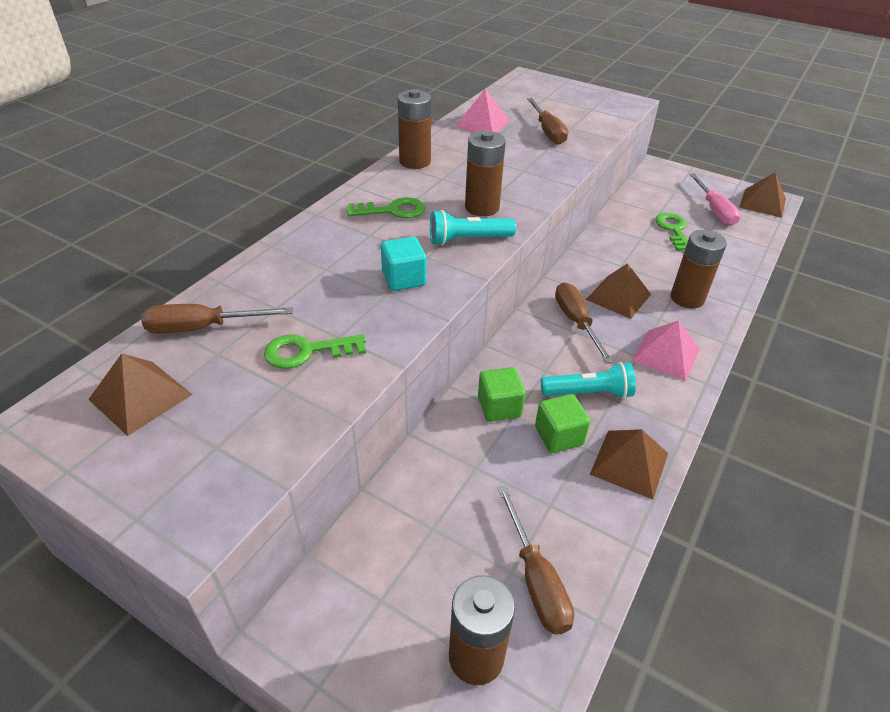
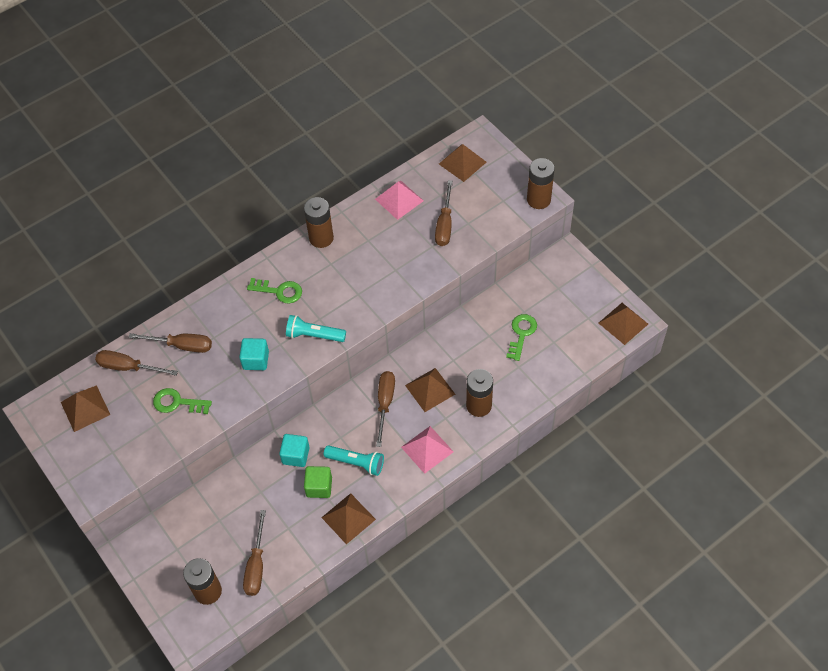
camera: 25 degrees right, 15 degrees up
(281, 286) = (182, 345): none -> brown screwdriver
(482, 207) = (341, 304): brown battery -> brown battery (538, 199)
(499, 407) = (296, 455): green cube -> turquoise cube
(527, 93) = (462, 163): none -> brown pyramid
(714, 210) = (573, 321): pink screwdriver -> none

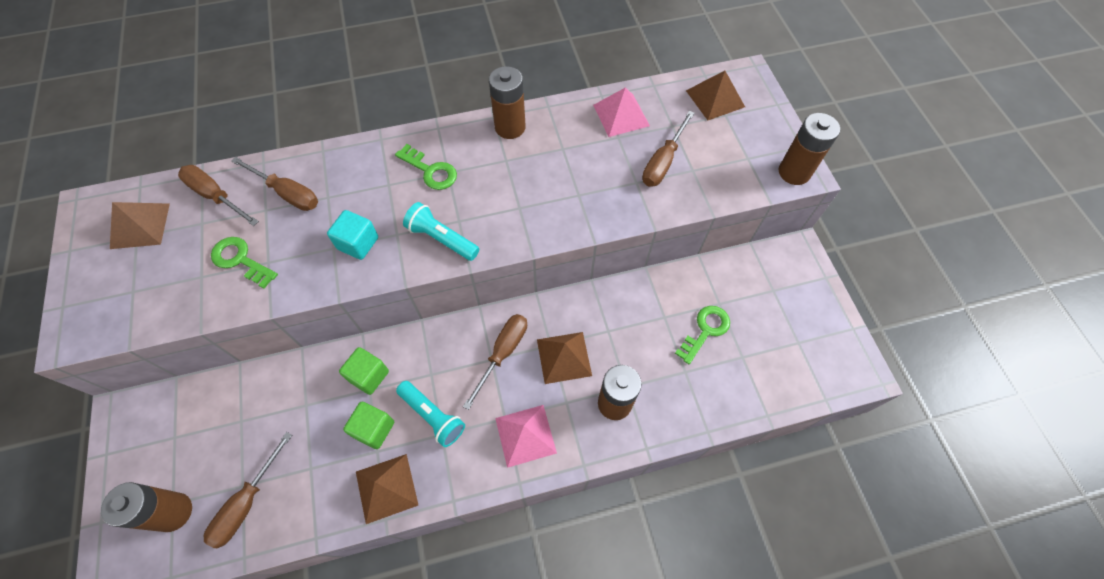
camera: 20 degrees right, 5 degrees up
(296, 455) = (369, 376): turquoise cube -> green cube
(623, 323) = (842, 367): brown pyramid -> none

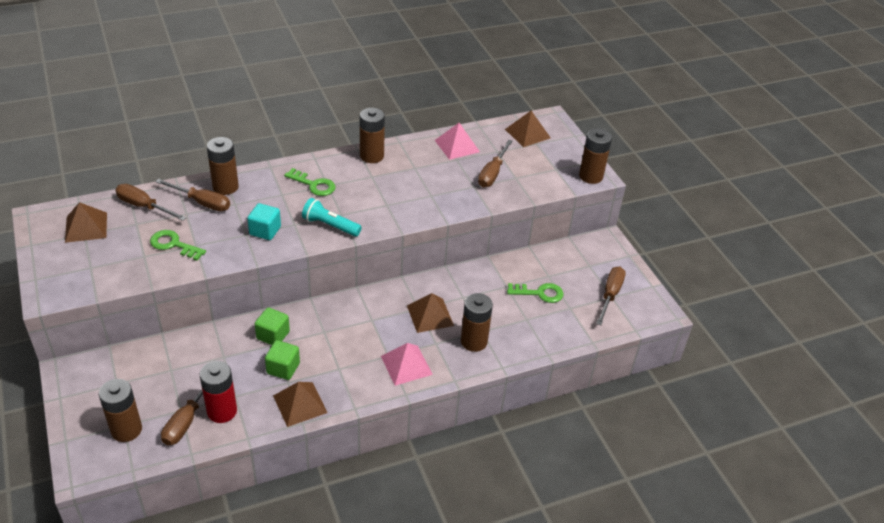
camera: 10 degrees left, 20 degrees down
(291, 492) = (222, 411): none -> red battery
(320, 169) = (225, 187): none -> brown battery
(433, 416) = (330, 357): turquoise flashlight -> none
(503, 353) = (380, 315): brown screwdriver -> brown screwdriver (610, 295)
(705, 331) = (539, 293): green key -> green key turned 60 degrees clockwise

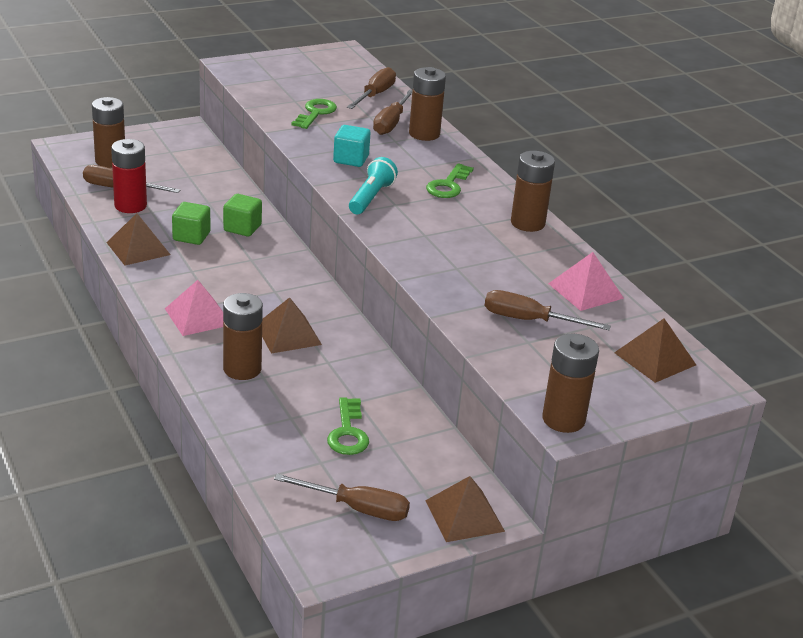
camera: 85 degrees right, 10 degrees down
(86, 227) = (334, 71): brown pyramid -> brown pyramid (464, 515)

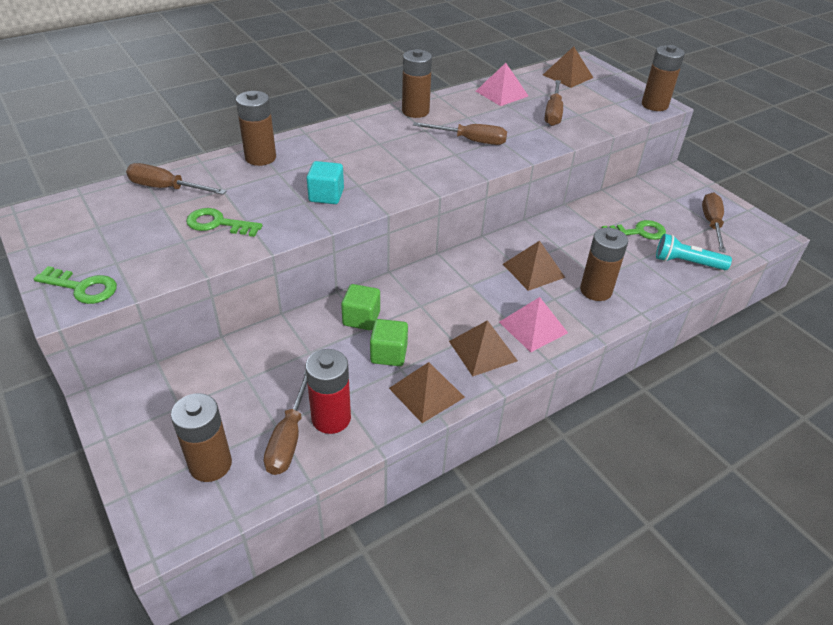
camera: 95 degrees left, 10 degrees up
(371, 197) = (401, 181): turquoise flashlight -> turquoise flashlight (686, 262)
(391, 123) = (238, 176): brown screwdriver -> brown screwdriver (470, 141)
(448, 185) = (363, 144): green key -> green key (82, 287)
(464, 515) = (685, 184): brown pyramid -> brown pyramid (482, 351)

